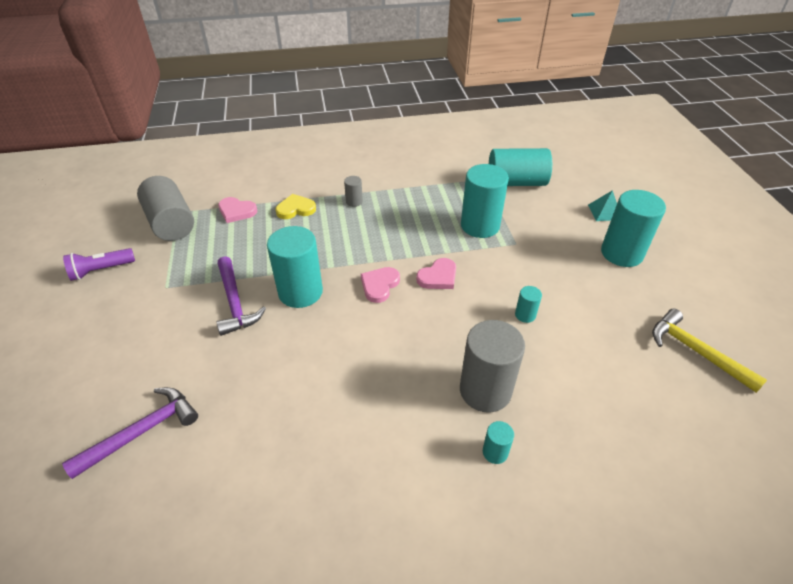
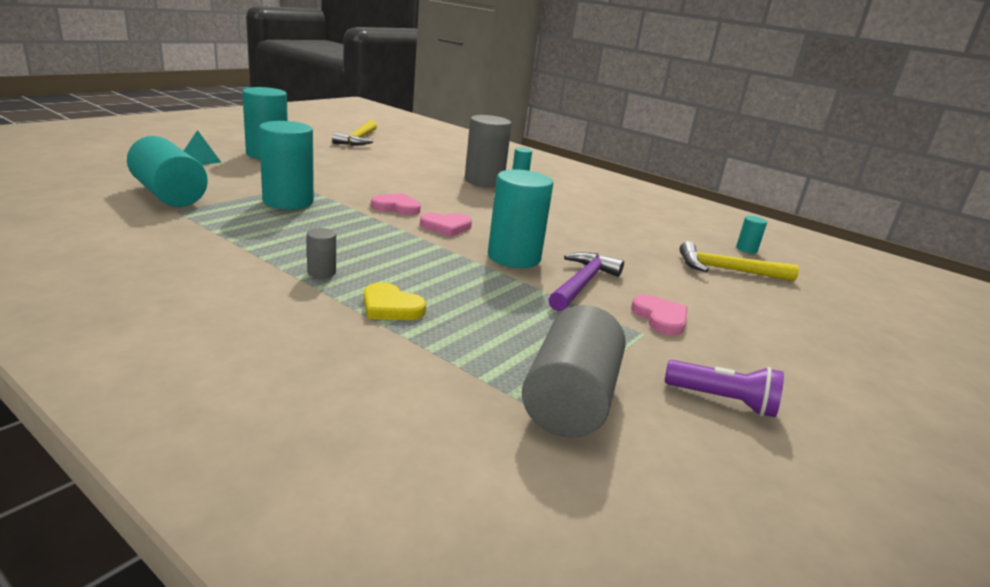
camera: 135 degrees left, 20 degrees down
(142, 431) = (727, 270): purple hammer -> yellow hammer
(236, 211) = (460, 352): pink heart -> pink heart (660, 318)
(525, 315) = (394, 177): turquoise cylinder -> turquoise cylinder (746, 249)

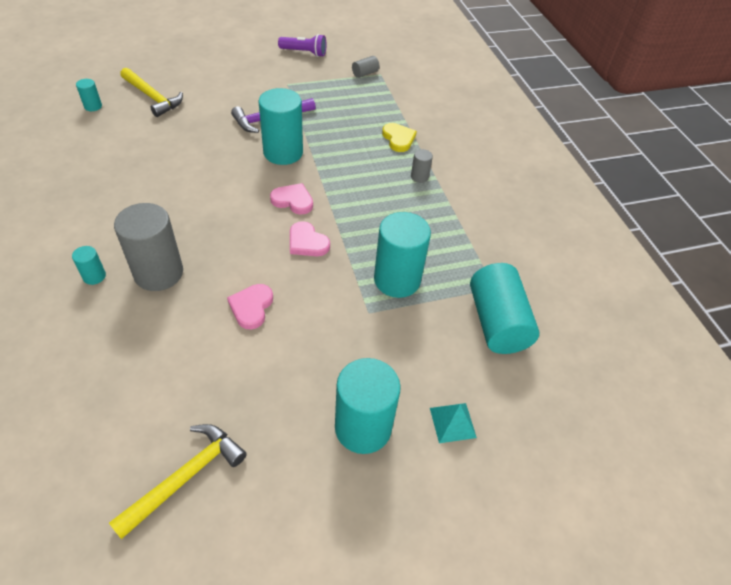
camera: 145 degrees left, 25 degrees up
(569, 400) = (365, 73): grey cylinder -> grey cylinder, size x0.45
(660, 318) = (263, 87): pink heart -> pink heart (251, 307)
(723, 401) = (304, 53): purple flashlight -> purple flashlight turned 135 degrees clockwise

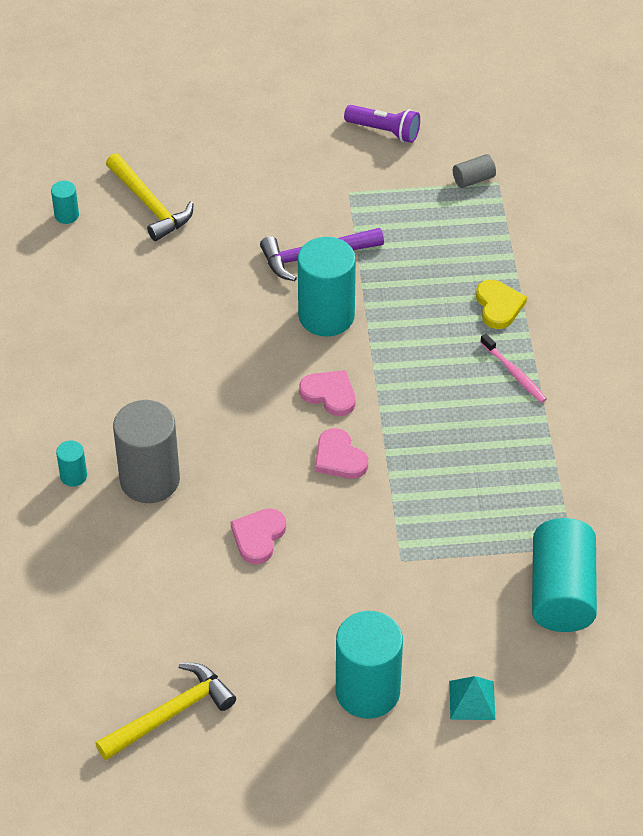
camera: 15 degrees right, 0 degrees up
(397, 280) = (446, 522): turquoise cylinder -> none
(419, 177) = (514, 373): grey cylinder -> pink toothbrush

